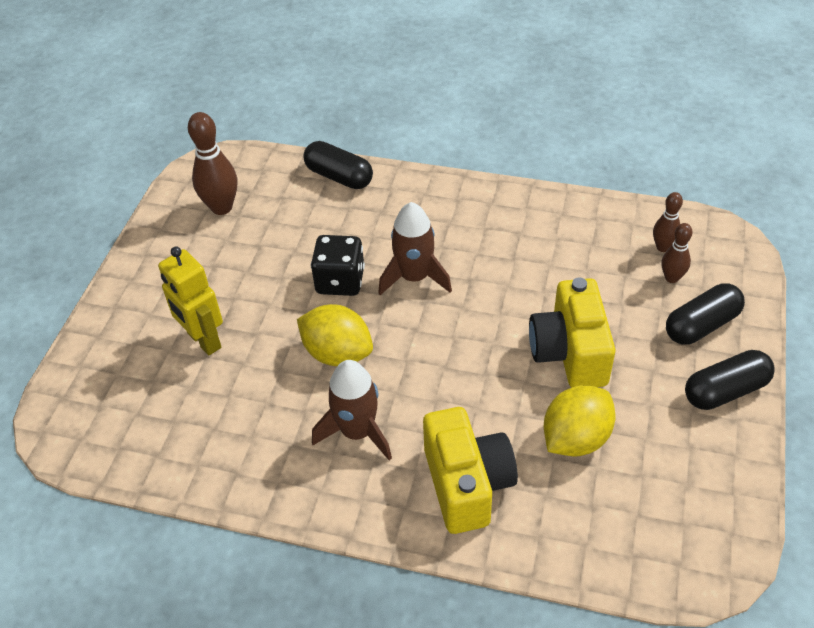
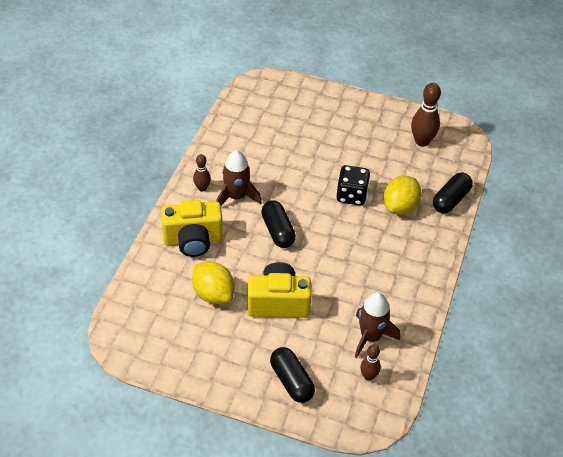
camera: 90 degrees right, 0 degrees up
(203, 341) = (311, 135): yellow robot -> none
(337, 353) = (293, 191): yellow lemon -> yellow lemon (400, 207)
(414, 277) = (351, 231): brown rocket -> brown rocket (370, 337)
(671, 278) = (337, 374): brown bowling pin -> brown bowling pin (202, 188)
(725, 391) = (235, 380): black capsule -> black capsule (278, 231)

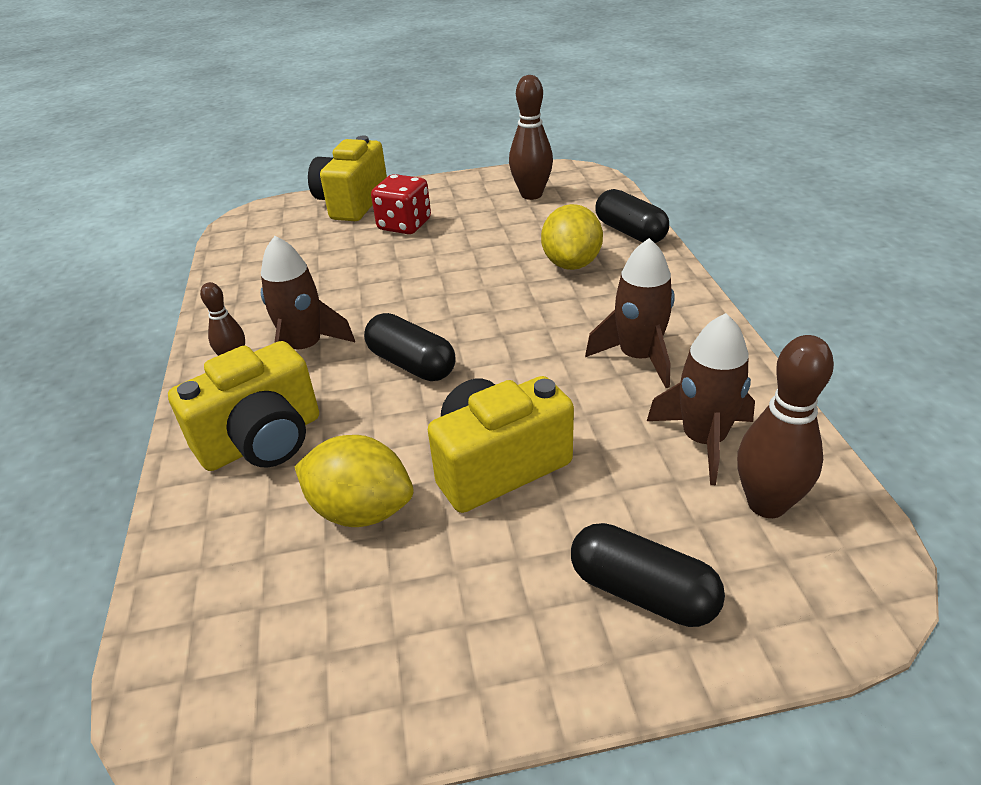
camera: 25 degrees left, 10 degrees down
(318, 98) = (352, 203): none -> yellow camera
(335, 132) = (404, 225): none -> red dice
(351, 195) = (490, 278): black dice -> none
(368, 376) = (766, 504): brown bowling pin -> brown bowling pin, size x1.71
(381, 282) = (638, 358): none -> brown rocket
(450, 200) = (630, 232): black capsule -> black capsule turned 45 degrees counterclockwise

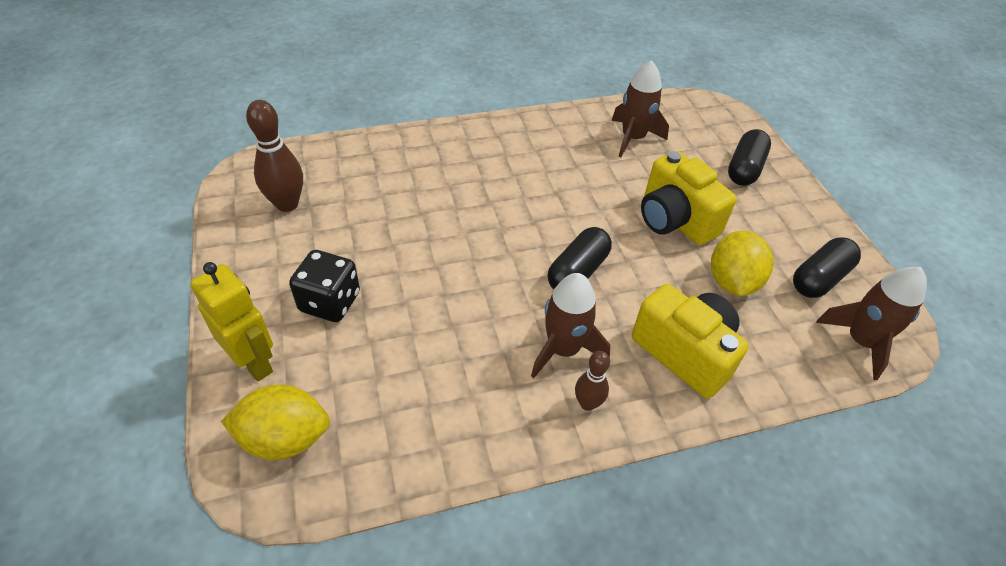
camera: 100 degrees left, 10 degrees up
(352, 203) = (254, 362): yellow camera -> yellow robot
(404, 225) = (330, 302): red dice -> black dice
(571, 264) = (430, 181): yellow lemon -> yellow lemon (285, 438)
(630, 232) = (382, 146): black capsule -> black capsule (819, 278)
(638, 358) = (558, 155): brown rocket -> brown rocket (861, 341)
(766, 504) = (675, 124): brown bowling pin -> none

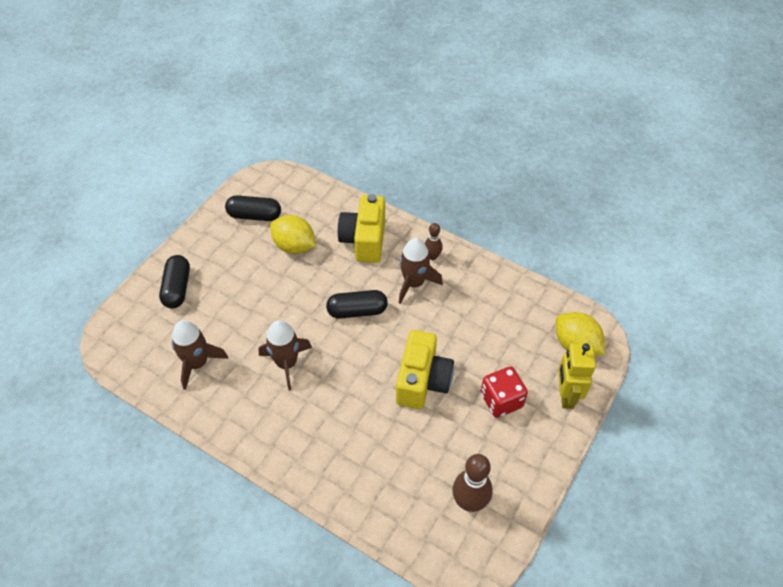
camera: 130 degrees left, 5 degrees up
(330, 302) = (501, 400): black dice -> red dice
(675, 220) = (267, 294): yellow camera -> yellow camera (422, 381)
(732, 282) = (294, 246): yellow lemon -> yellow lemon turned 60 degrees clockwise
(744, 169) = (177, 288): black capsule -> black capsule turned 75 degrees counterclockwise
(861, 341) = (287, 186): brown rocket -> brown rocket (286, 363)

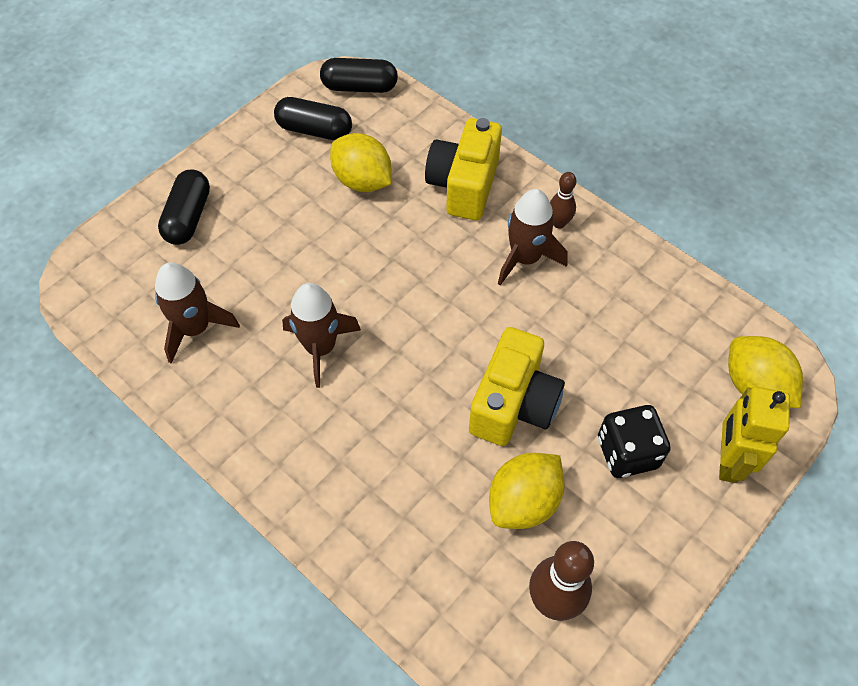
camera: 10 degrees right, 5 degrees up
(357, 311) = (435, 287): black capsule -> black capsule (359, 87)
(439, 443) = (523, 502): none -> yellow lemon
(501, 400) = (627, 452): red dice -> black dice

